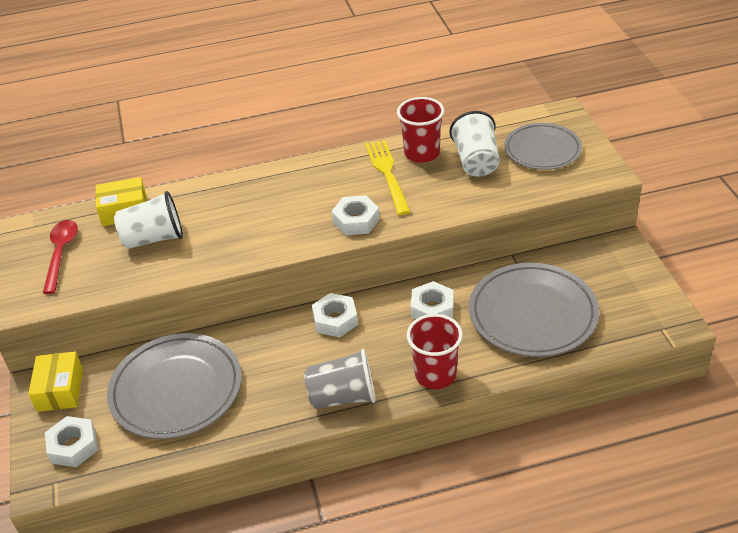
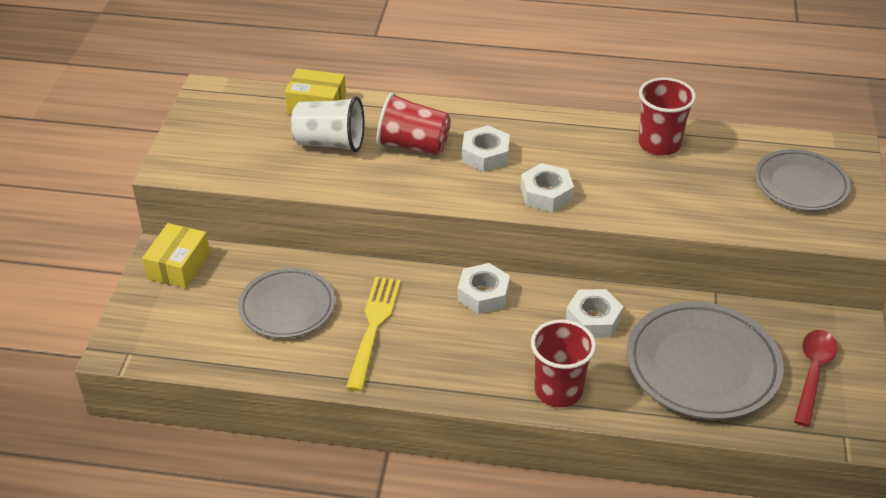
camera: 20 degrees right, 0 degrees up
(61, 253) = (234, 128): red spoon -> red spoon (813, 373)
(73, 446) = (164, 325): white nut -> white nut (485, 155)
(176, 390) = (287, 307): grey plate -> grey plate, size x0.66
(226, 217) = (413, 145): none -> red cup
(343, 397) = (448, 376): grey cup -> none
(387, 174) = (608, 154): yellow fork -> yellow fork (373, 328)
(476, 161) = (715, 172): white cup -> none

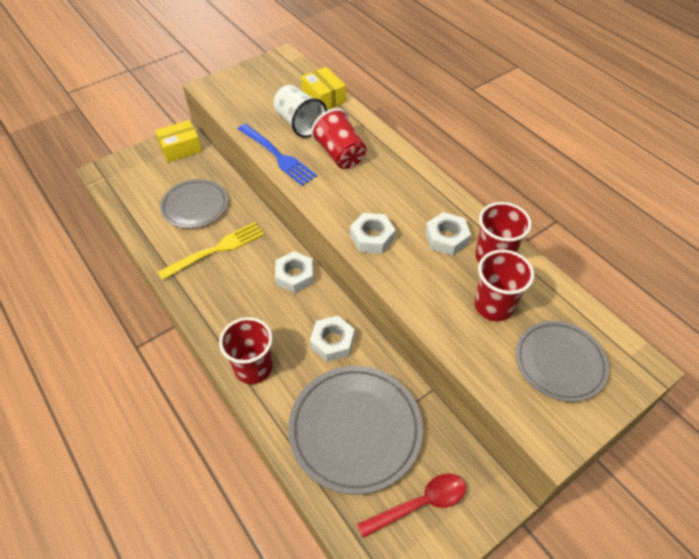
camera: 45 degrees right, 10 degrees up
(354, 184) = (277, 156): none -> blue fork
(485, 155) = (372, 187): white nut -> white nut (446, 238)
(708, 178) = (493, 306): none -> red cup

